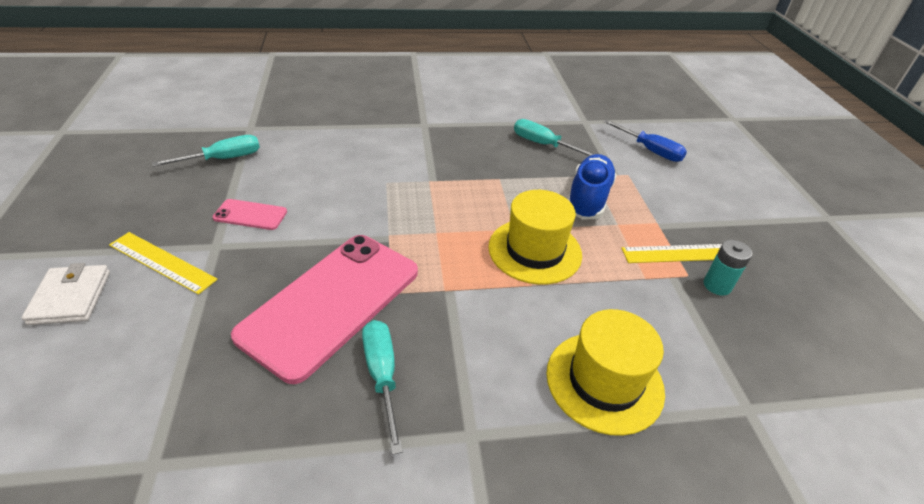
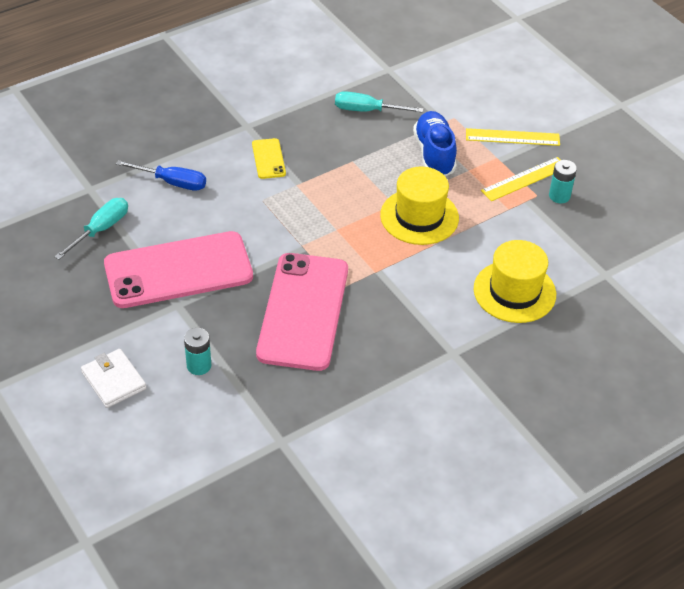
camera: 25 degrees left, 5 degrees up
(162, 262) = (150, 332): yellow ruler -> yellow ruler (512, 137)
(167, 318) = (199, 365): none -> turquoise battery
(250, 215) = (178, 270): pink phone -> pink phone, size x2.35
(382, 376) = (376, 343): turquoise screwdriver -> none
(421, 153) = (268, 159): none -> yellow phone
(650, 150) = (460, 84): blue screwdriver -> blue screwdriver (172, 182)

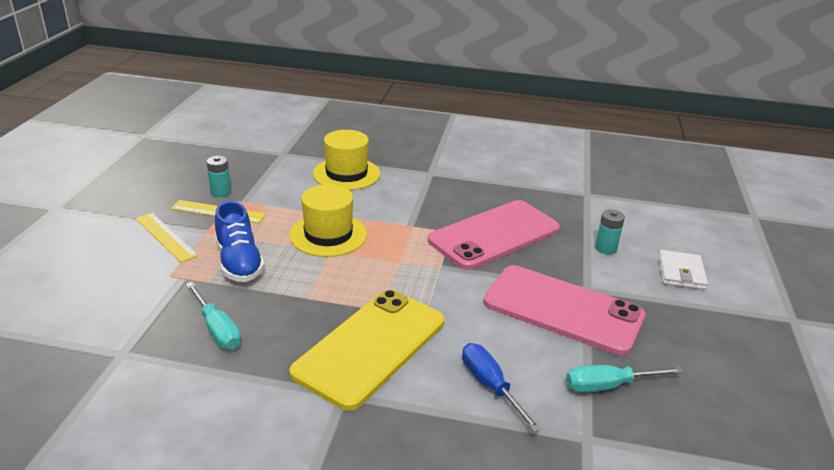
camera: 135 degrees left, 15 degrees down
(268, 159) = (371, 347): yellow phone -> yellow phone, size x2.35
(434, 154) = (239, 262): blue shoe -> blue shoe turned 60 degrees counterclockwise

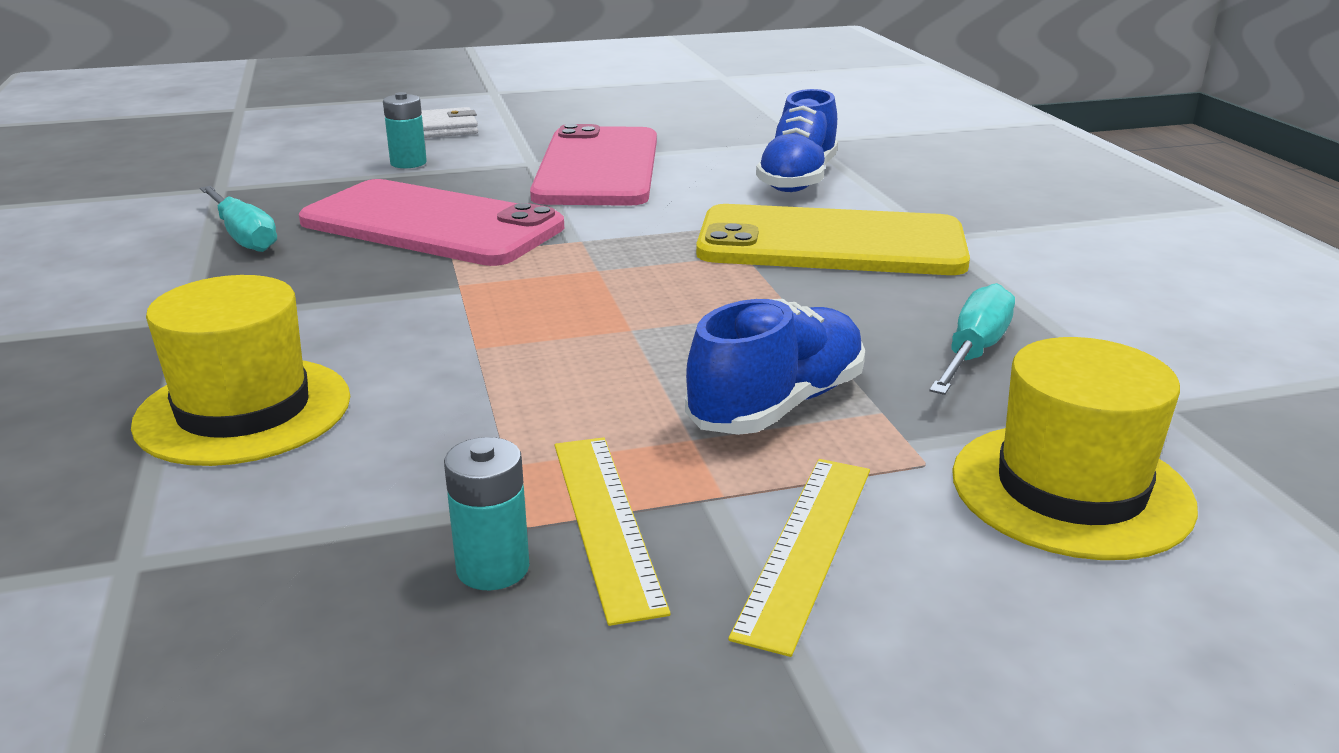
camera: 115 degrees left, 5 degrees down
(328, 235) = (571, 349): yellow hat -> yellow hat (1071, 489)
(490, 386) = (798, 179): blue screwdriver -> blue shoe
(608, 386) = (716, 140): turquoise screwdriver -> turquoise screwdriver (243, 236)

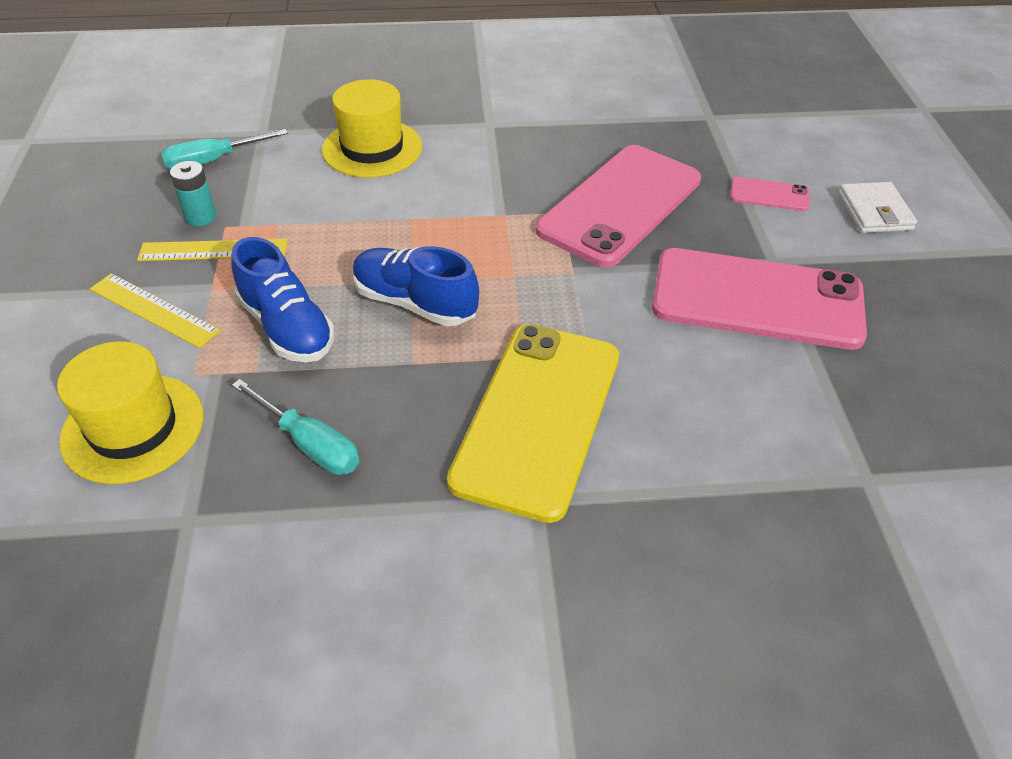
camera: 100 degrees right, 20 degrees up
(243, 236) = (611, 132): turquoise screwdriver -> turquoise screwdriver (213, 161)
(408, 163) = (769, 195): turquoise battery -> pink phone
(798, 179) = (718, 435): blue shoe -> blue shoe (415, 303)

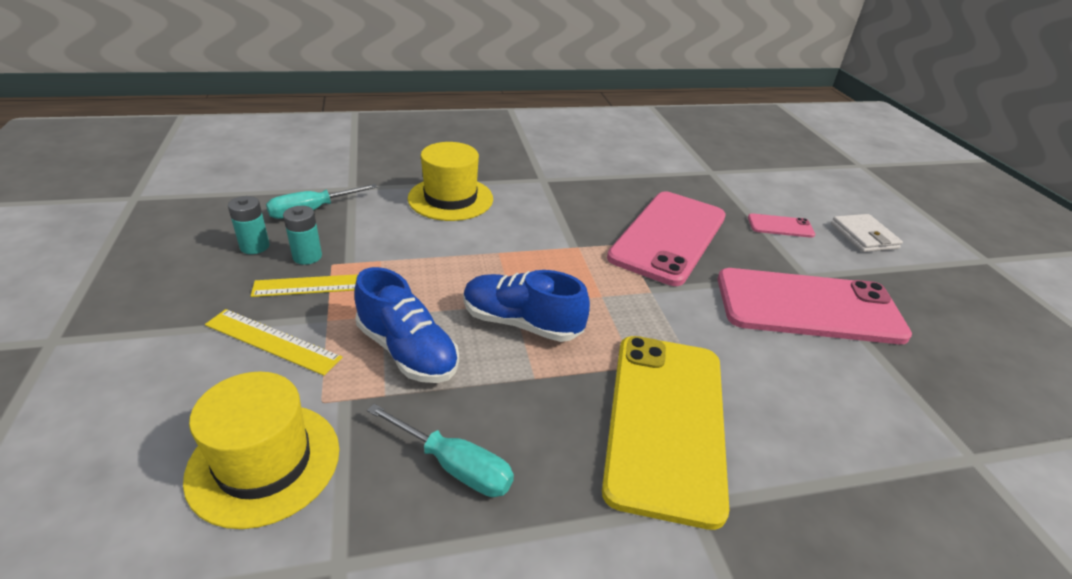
camera: 10 degrees left, 10 degrees down
(147, 203) = (255, 246): none -> turquoise battery

